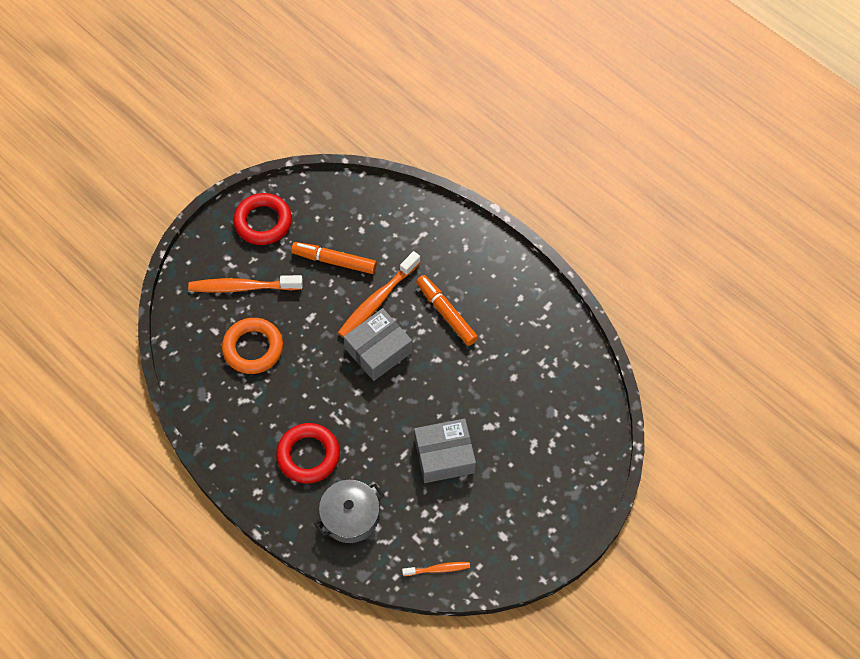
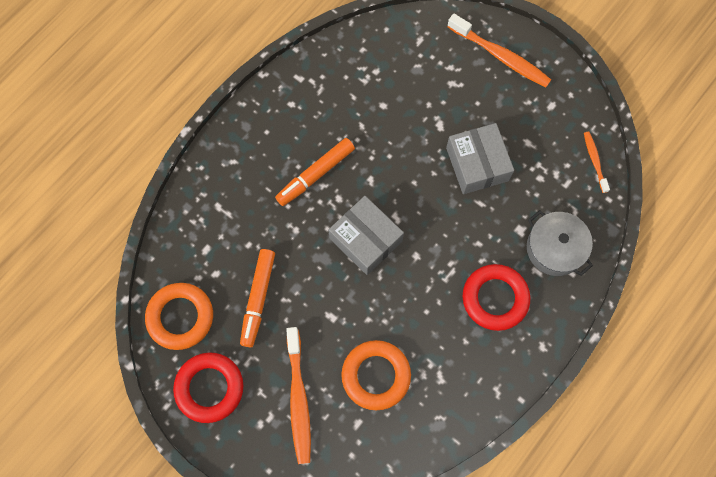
camera: 95 degrees left, 10 degrees up
(326, 202) = (180, 317): none -> orange ring
(377, 300) = (305, 247): orange toothbrush -> orange toothbrush (500, 56)

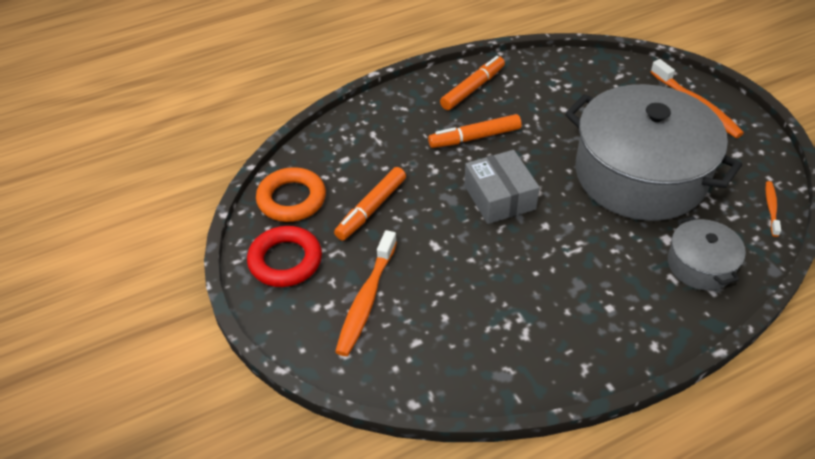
camera: 25 degrees right, 25 degrees down
(288, 110) = (473, 88): none -> orange marker
(376, 375) = (456, 308): orange ring -> none
(477, 164) = (640, 175): grey box -> grey pot
(495, 298) = (616, 286): red ring -> none

